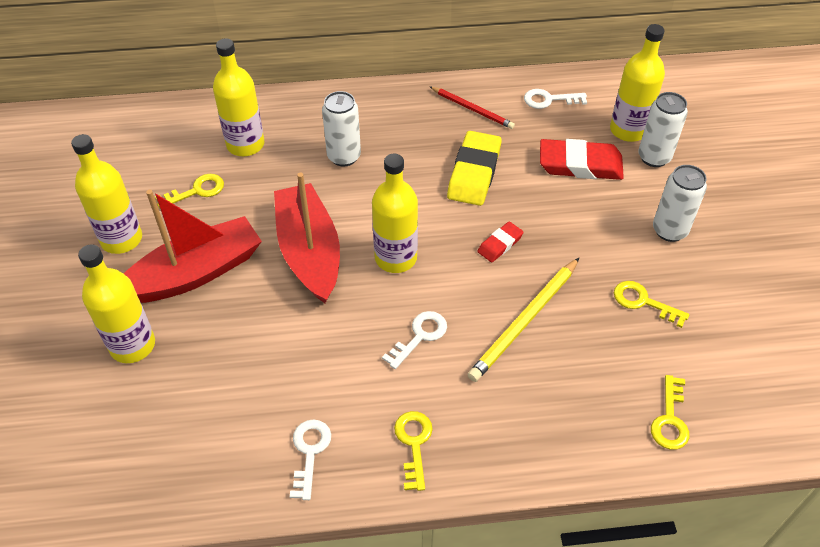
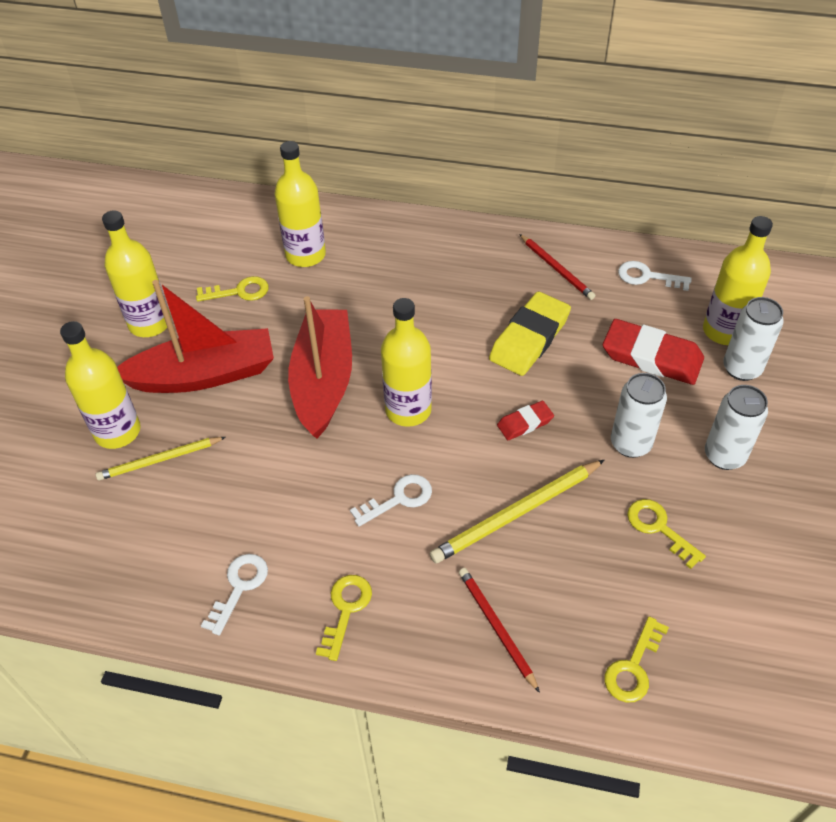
camera: 20 degrees right, 0 degrees up
(186, 360) = (160, 460): none -> yellow pencil
(344, 157) = (399, 290): white can -> white can (630, 444)
(548, 421) = (496, 628): none -> red pencil

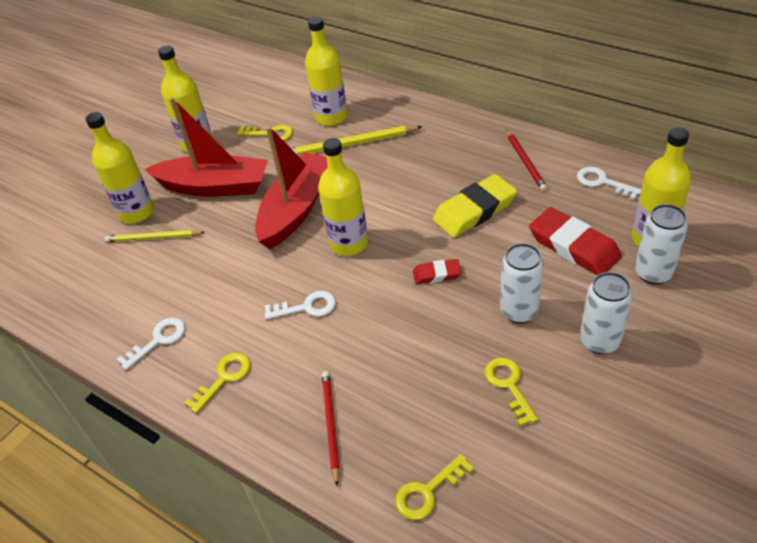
camera: 25 degrees right, 5 degrees down
(517, 513) = (394, 342): yellow pencil -> yellow pencil (350, 145)

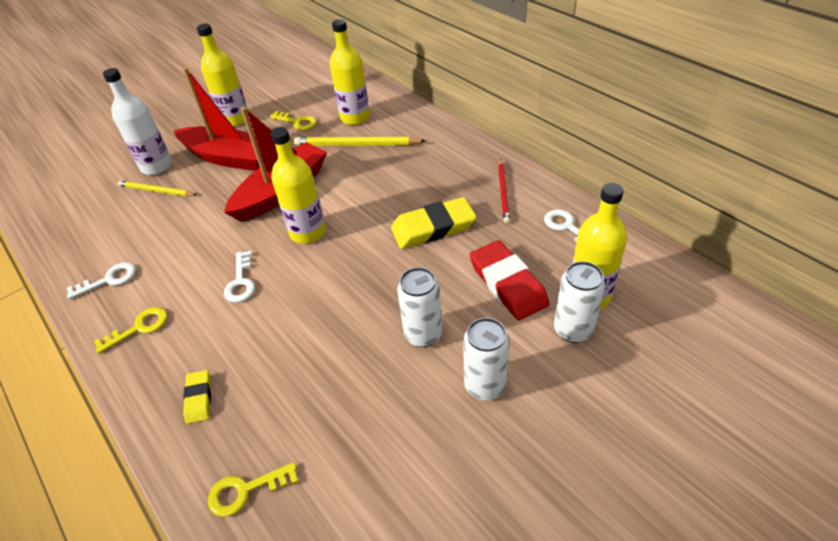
camera: 15 degrees right, 0 degrees up
(136, 212) = (156, 166): yellow bottle -> white bottle
(306, 307) = (240, 282): white key -> white key turned 75 degrees clockwise
(330, 426) = (199, 398): red pencil -> yellow eraser
(437, 274) = (367, 279): red eraser -> none
(509, 385) = (375, 406): yellow key -> none

